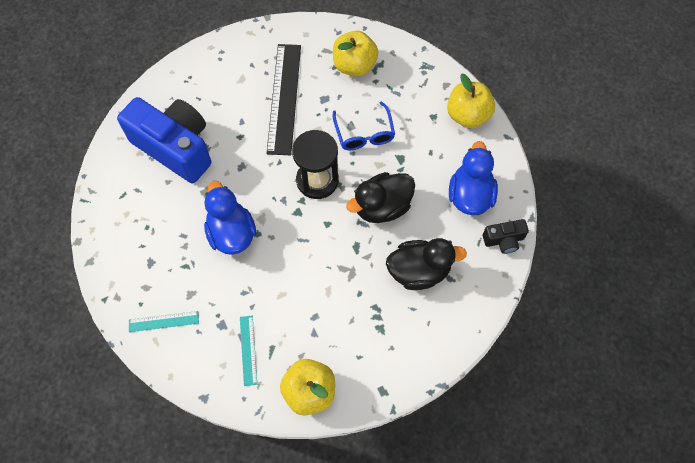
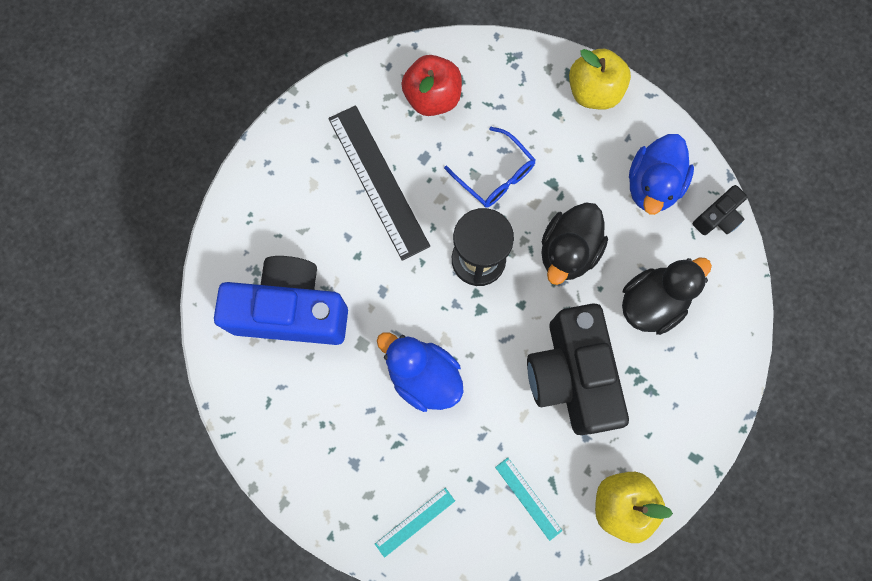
camera: 30 degrees left, 10 degrees up
(330, 287) = (570, 376): none -> black camera
(354, 65) = (432, 98): yellow apple -> red apple
(470, 195) = (652, 185): blue duck -> blue duck turned 135 degrees counterclockwise

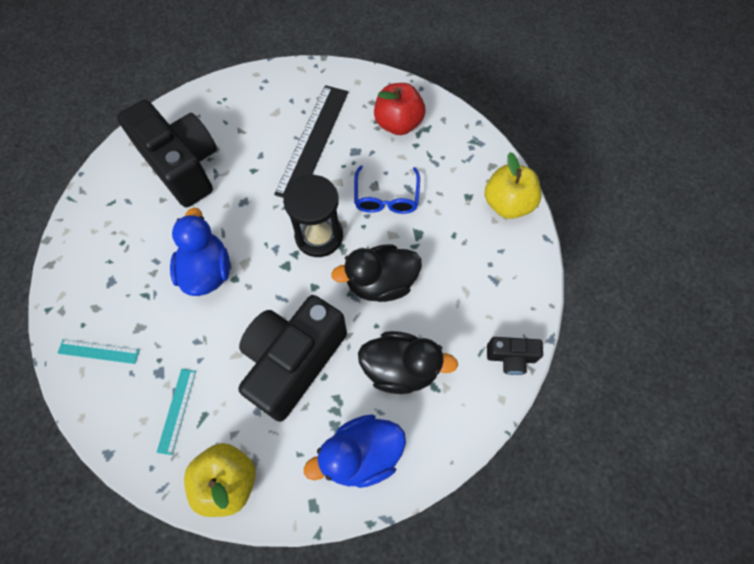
camera: 45 degrees right, 10 degrees down
(291, 310) = (183, 166): blue camera -> black camera
(652, 185) = (485, 294): blue duck -> blue duck (361, 454)

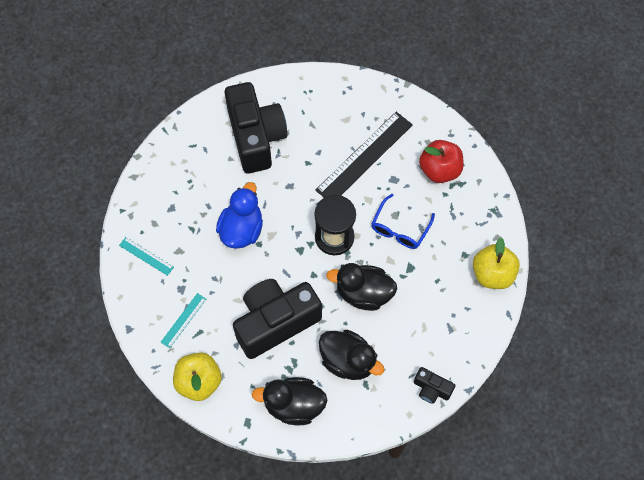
camera: 25 degrees right, 0 degrees up
(361, 454) = (293, 405): blue duck -> black duck

